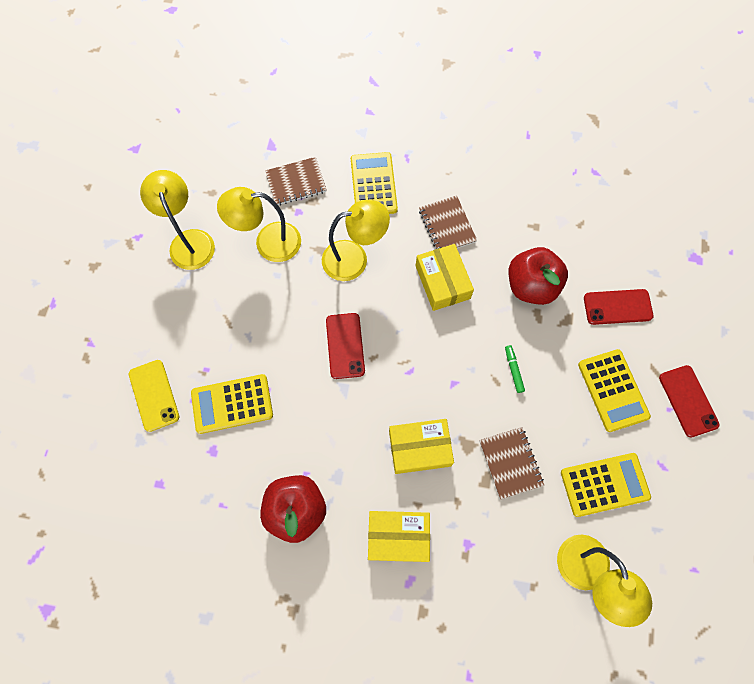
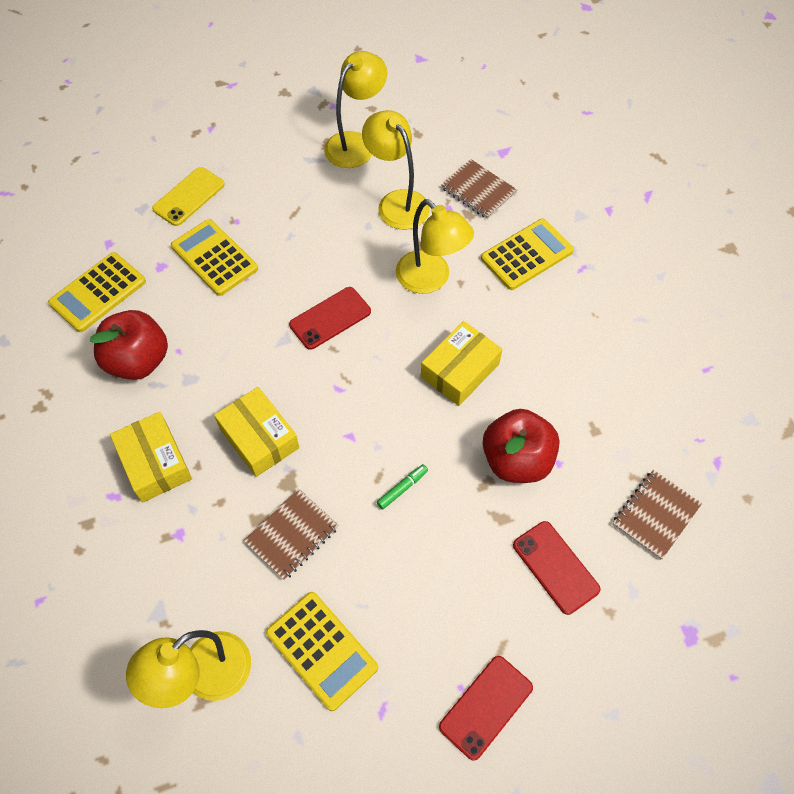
camera: 60 degrees right, 10 degrees down
(447, 226) = (529, 343): brown notebook -> brown notebook (655, 515)
(612, 390) = (444, 608): yellow calculator -> yellow calculator (98, 292)

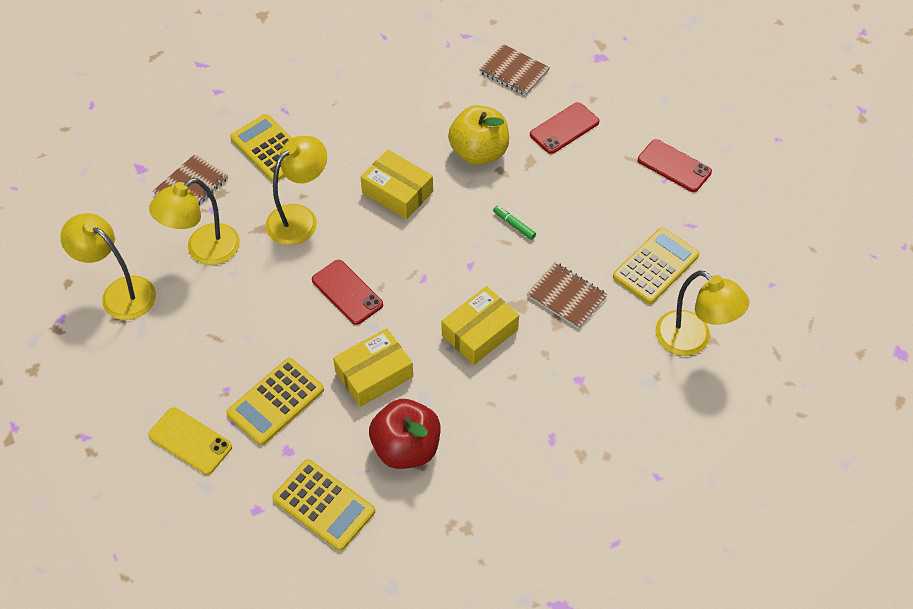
camera: 95 degrees left, 5 degrees down
(155, 463) = (514, 411): yellow box -> yellow box (374, 374)
(516, 460) = (479, 152): red apple -> yellow apple

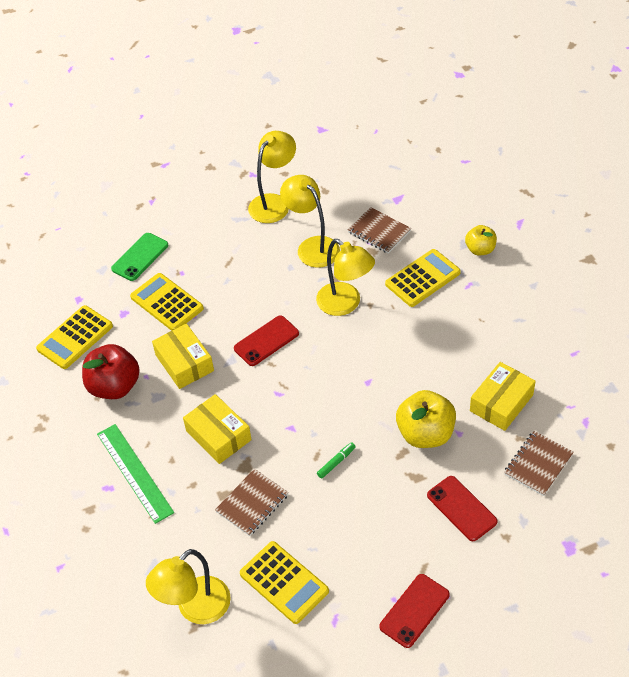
camera: 95 degrees right, 5 degrees down
(190, 441) = (140, 257): yellow phone -> green phone
(234, 98) = (480, 249): none -> yellow apple
(397, 192) = (375, 371): yellow box -> yellow box (501, 403)
(530, 413) = (134, 472): none -> green ruler

